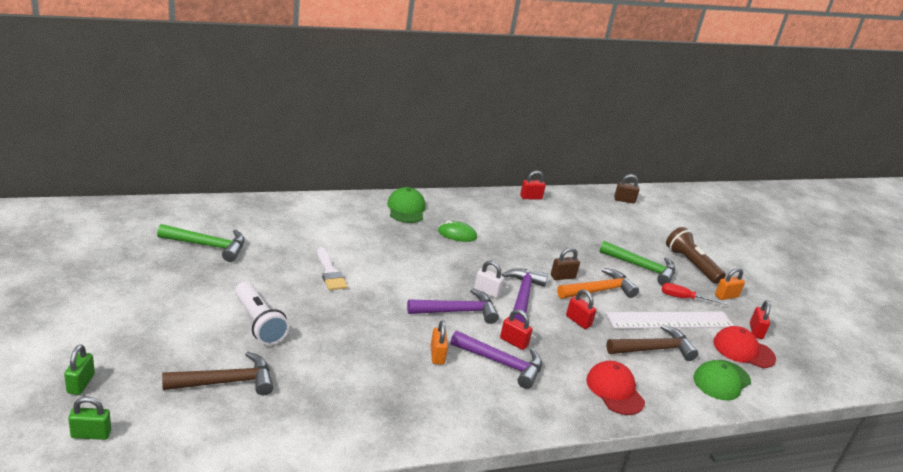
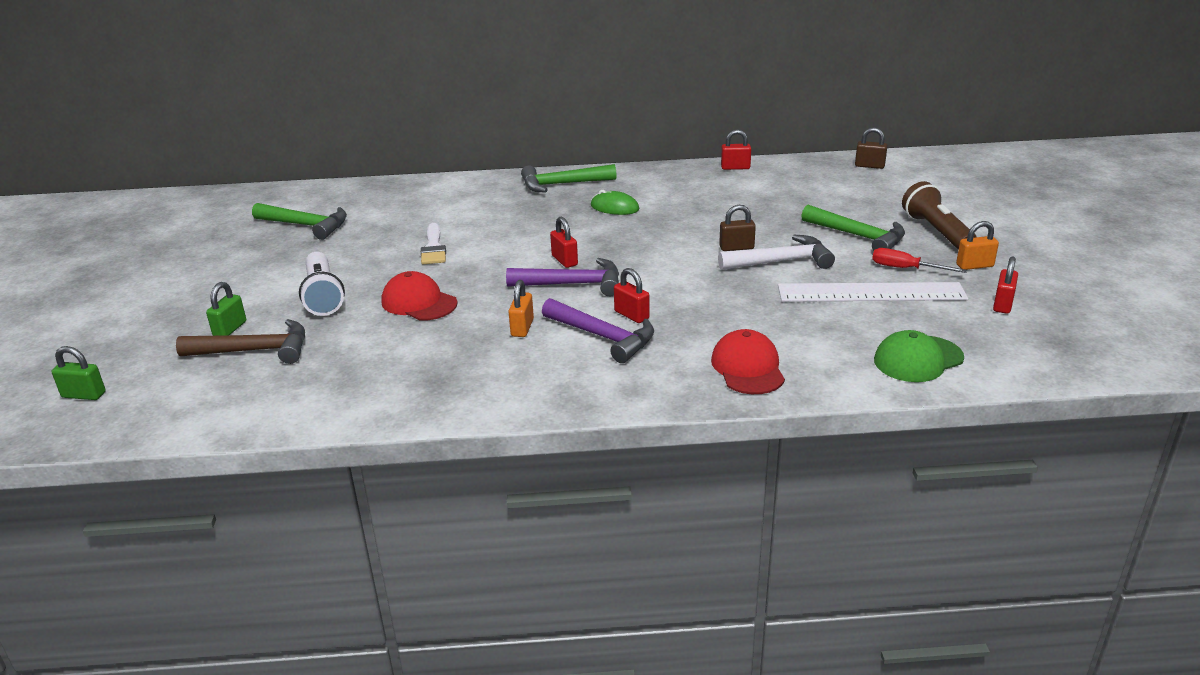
camera: 20 degrees right, 0 degrees up
(81, 383) = (100, 349): green padlock -> green padlock (230, 329)
(406, 209) = (562, 184): green cap -> green hammer
(487, 291) = (623, 264): white padlock -> none
(522, 296) = (669, 268): purple hammer -> none
(578, 321) = (734, 294): red padlock -> red padlock (564, 260)
(599, 290) = (781, 261): orange hammer -> white hammer
(654, 349) = (830, 324): brown hammer -> none
(743, 350) = (971, 326): red cap -> red cap (419, 302)

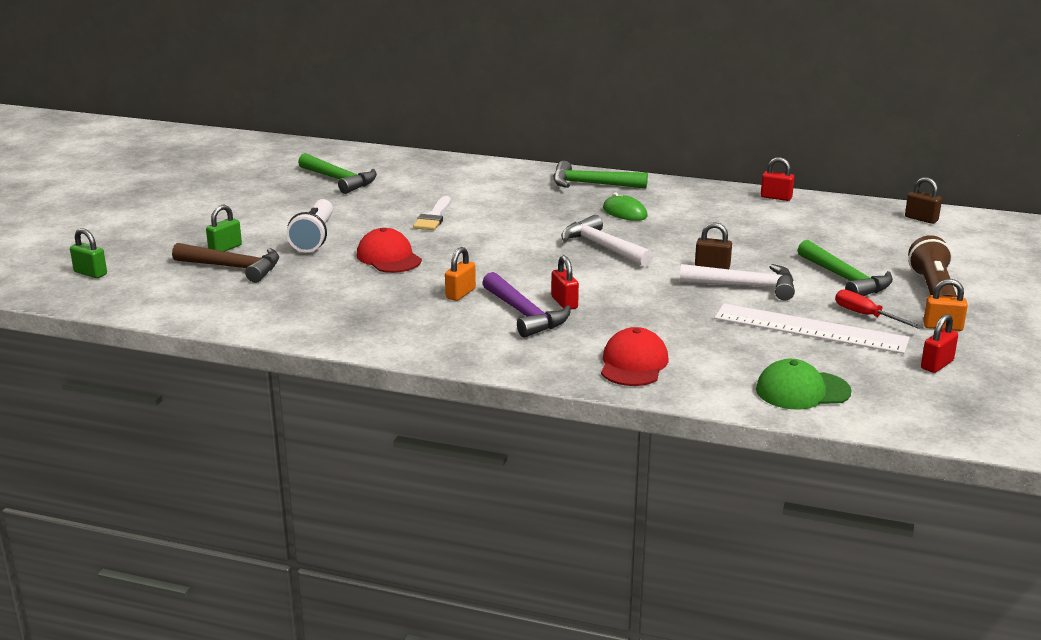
camera: 20 degrees right, 5 degrees down
(564, 260) = (541, 248): red padlock -> none
(573, 284) = (532, 268): purple hammer -> none
(622, 247) = (603, 247): none -> white hammer

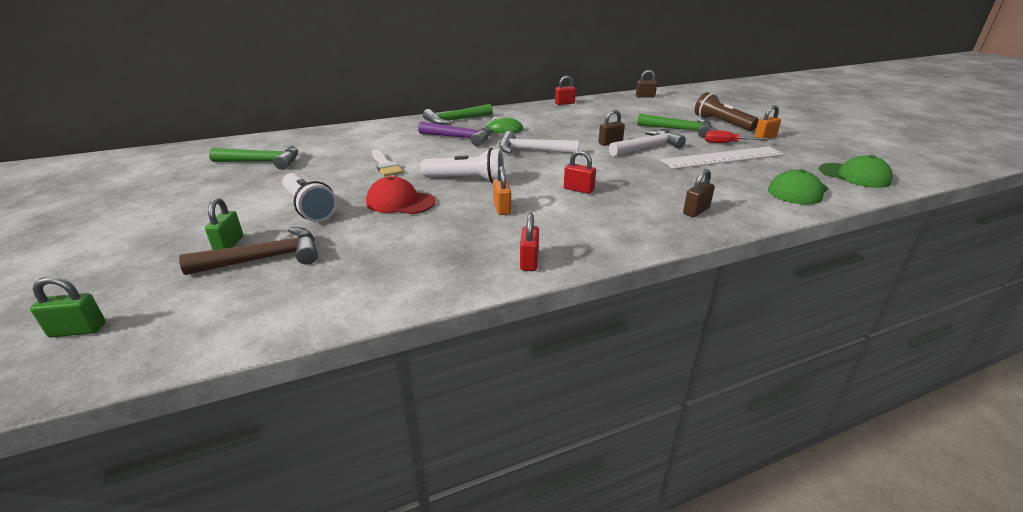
camera: 40 degrees left, 5 degrees up
(480, 256) = (467, 180): none -> white flashlight
(524, 314) = (571, 206): purple hammer -> purple hammer (460, 138)
(633, 364) = (696, 211): red cap -> brown padlock
(929, 406) = (854, 176): none -> green cap
(937, 365) = (806, 155): red padlock -> red padlock (529, 261)

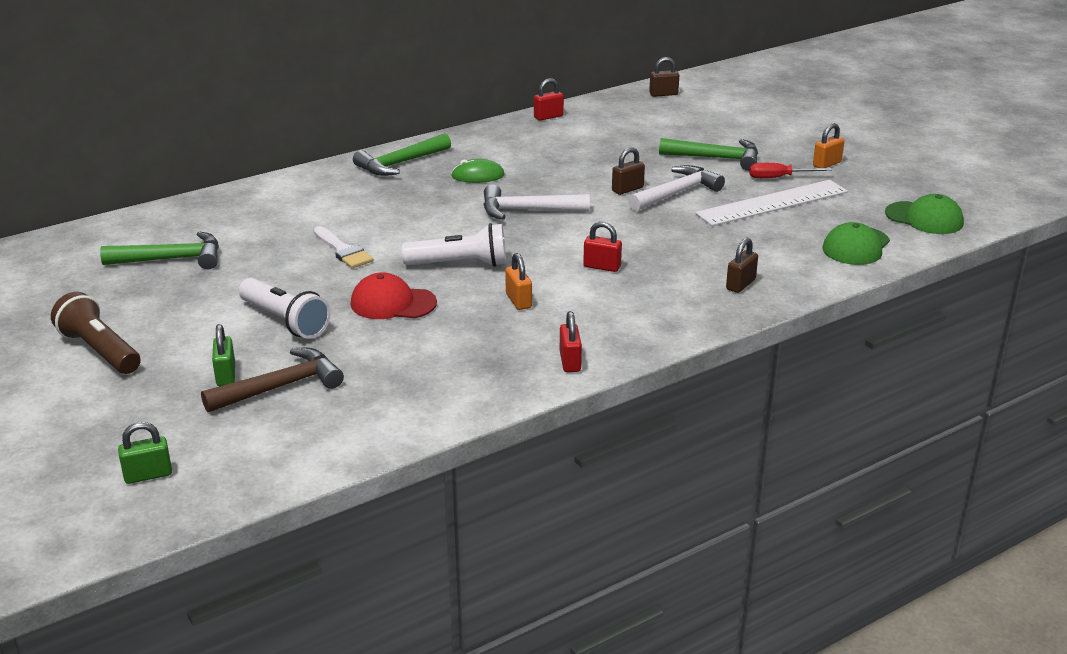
camera: 10 degrees left, 0 degrees up
(460, 138) = (422, 196): purple hammer -> none
(721, 123) = (772, 142): brown flashlight -> brown flashlight (99, 350)

